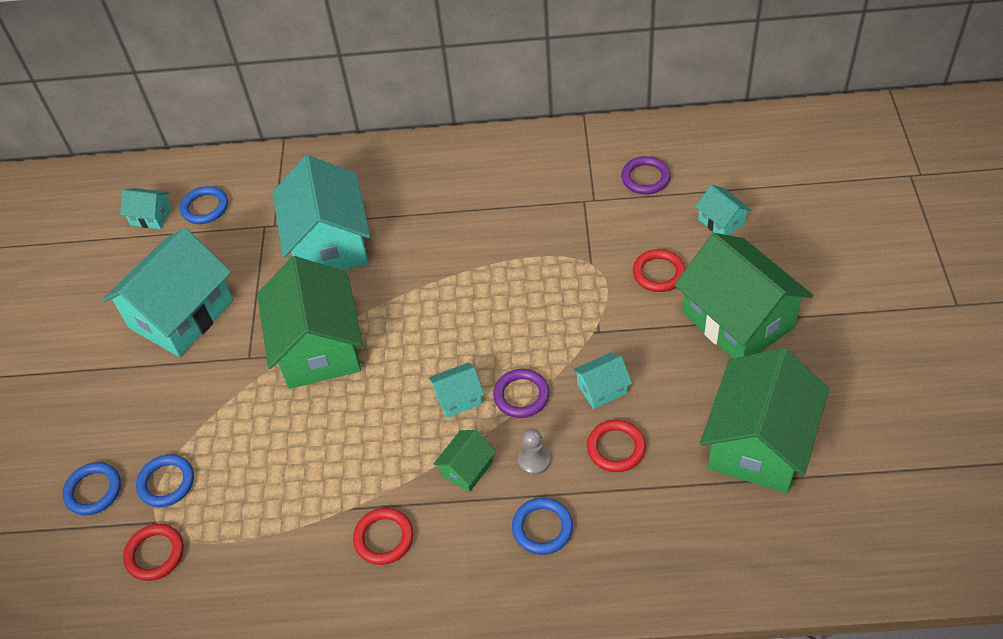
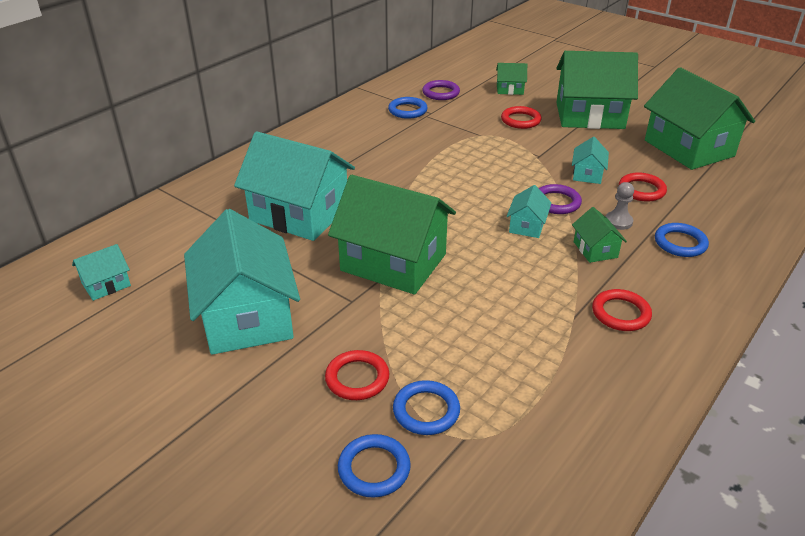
camera: 55 degrees left, 15 degrees down
(155, 554) = (502, 456): red ring -> red ring (357, 378)
(205, 208) = (153, 253): blue ring -> blue ring (407, 110)
(721, 221) = (510, 89): turquoise house -> green house

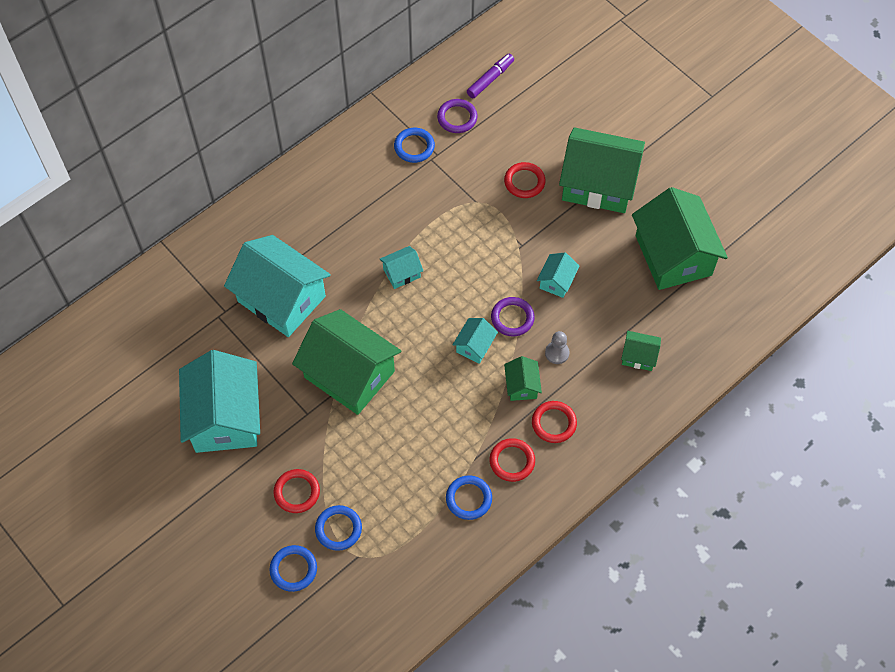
camera: 10 degrees right, 25 degrees up
(106, 284) = (119, 364): turquoise house -> turquoise house (401, 273)
(461, 73) = (490, 79): none -> purple marker
(510, 89) = (532, 121): green house -> green house (638, 356)
(641, 190) = (597, 313): red ring -> red ring (554, 423)
(680, 243) = (598, 389): blue ring -> blue ring (468, 499)

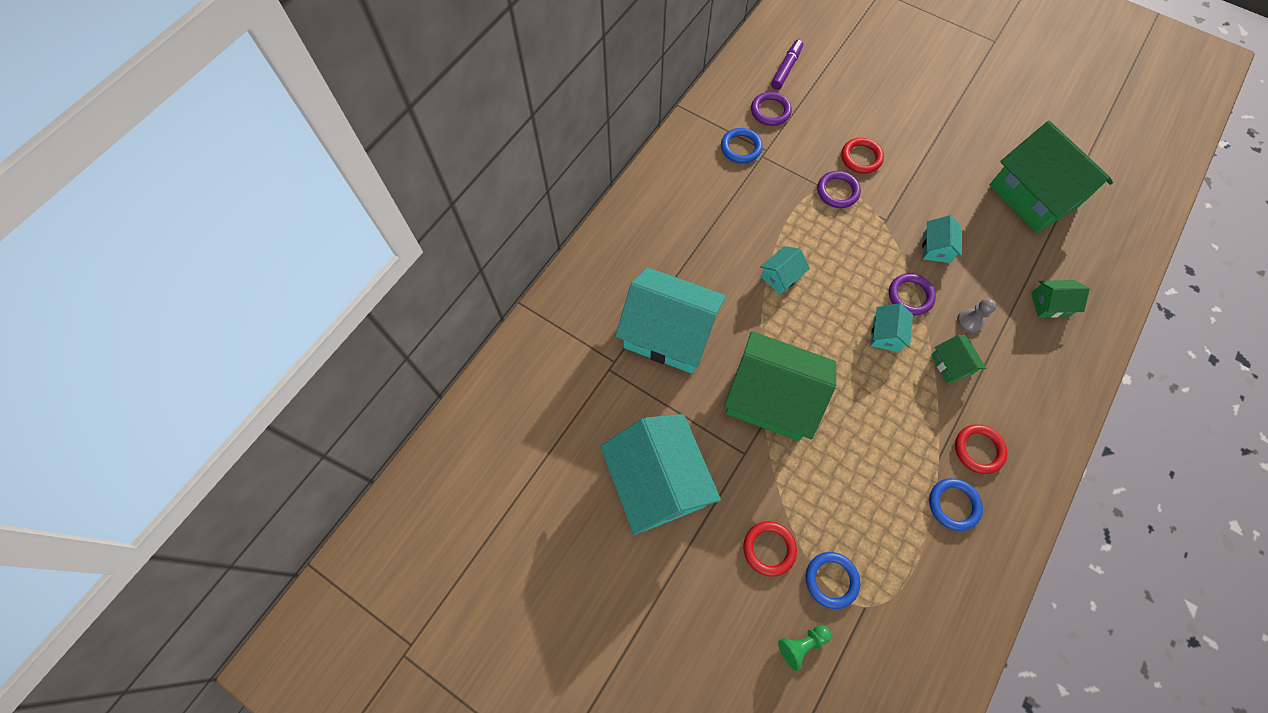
camera: 15 degrees left, 5 degrees up
(293, 569) = (801, 644): blue ring -> green pawn
(488, 208) = (837, 191): none -> purple ring
(554, 423) = (1001, 396): red ring -> none
(598, 184) = (931, 144): green house -> none

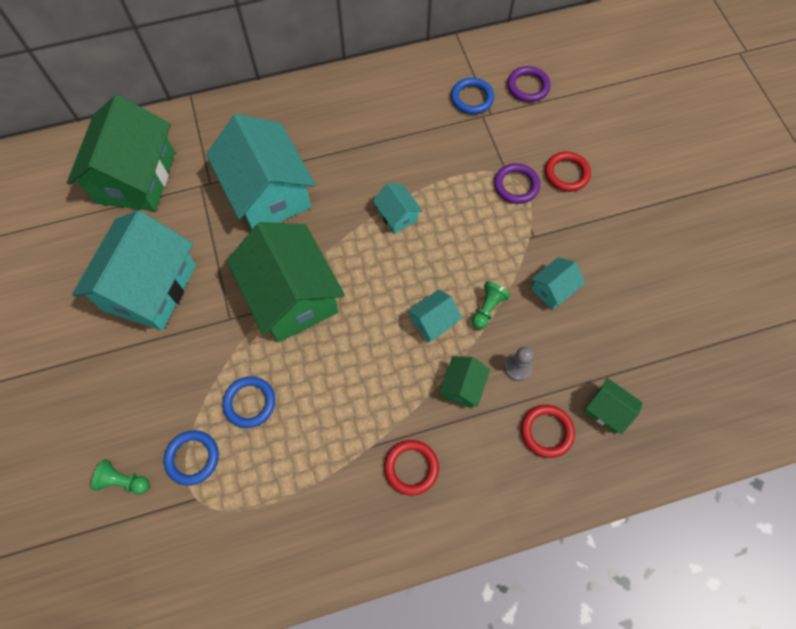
camera: 40 degrees right, 0 degrees up
(769, 548) = (174, 397): red ring -> red ring (546, 431)
(781, 276) = (397, 215): turquoise house -> turquoise house turned 60 degrees clockwise
(786, 69) = (579, 62): purple marker -> none
(910, 296) = (487, 308): purple ring -> green pawn
(953, 505) = (344, 489): blue ring -> blue ring (250, 403)
(1033, 196) = (695, 313): green house -> green house (136, 177)

